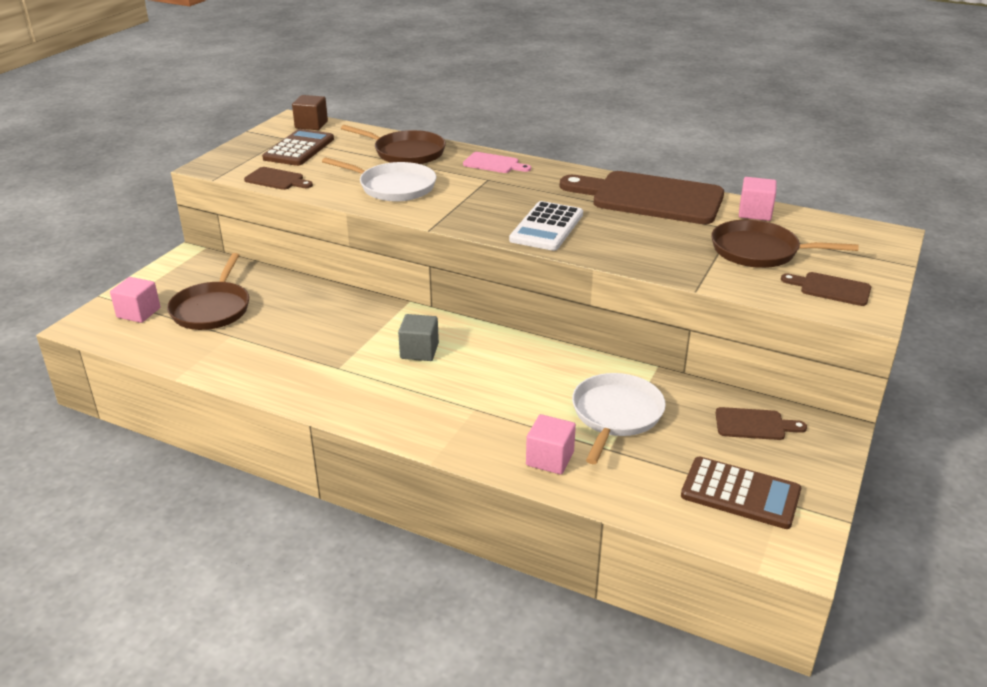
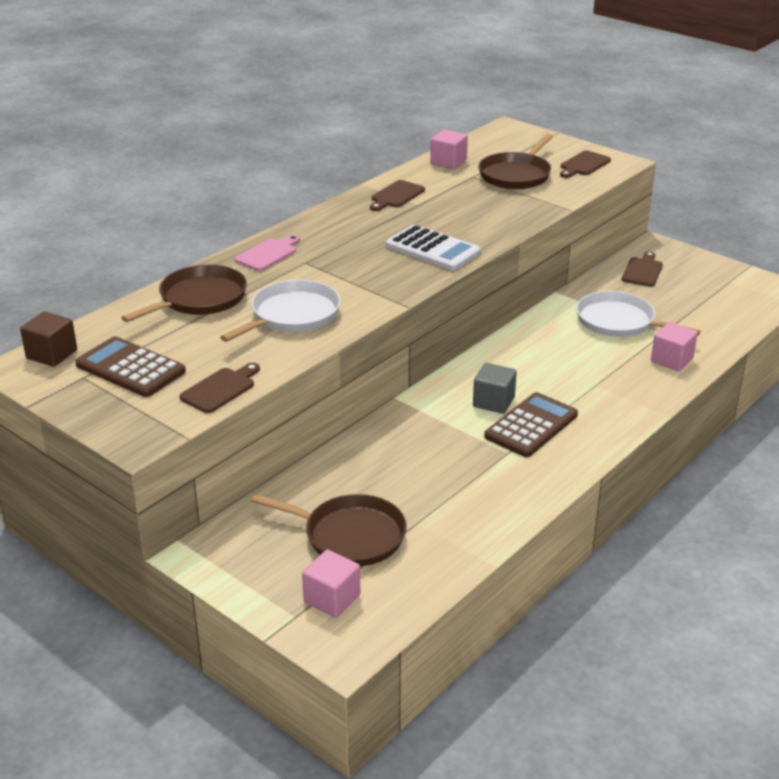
camera: 75 degrees left, 0 degrees up
(650, 198) = (396, 196): brown cutting board -> brown cutting board, size x0.45
(740, 493) = (720, 294): brown calculator -> brown calculator (531, 426)

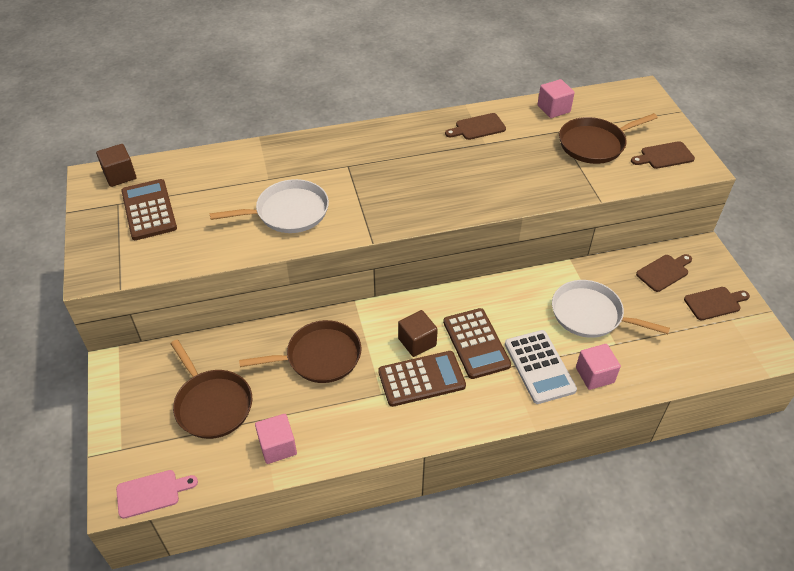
camera: 35 degrees right, 15 degrees up
(199, 299) = (248, 168): brown pan -> brown pan (319, 357)
(220, 389) = (179, 256): brown cutting board -> brown cutting board (714, 303)
(268, 254) = (331, 146): pink cutting board -> pink cutting board (152, 493)
(332, 599) = (153, 449): pink cube -> pink cube (277, 446)
(432, 249) = (448, 194): white calculator -> white calculator (539, 367)
(493, 402) = (417, 342): grey cube -> brown cube
(548, 381) = (476, 343): none -> brown calculator
(619, 322) = (590, 314): white pan -> white pan turned 45 degrees counterclockwise

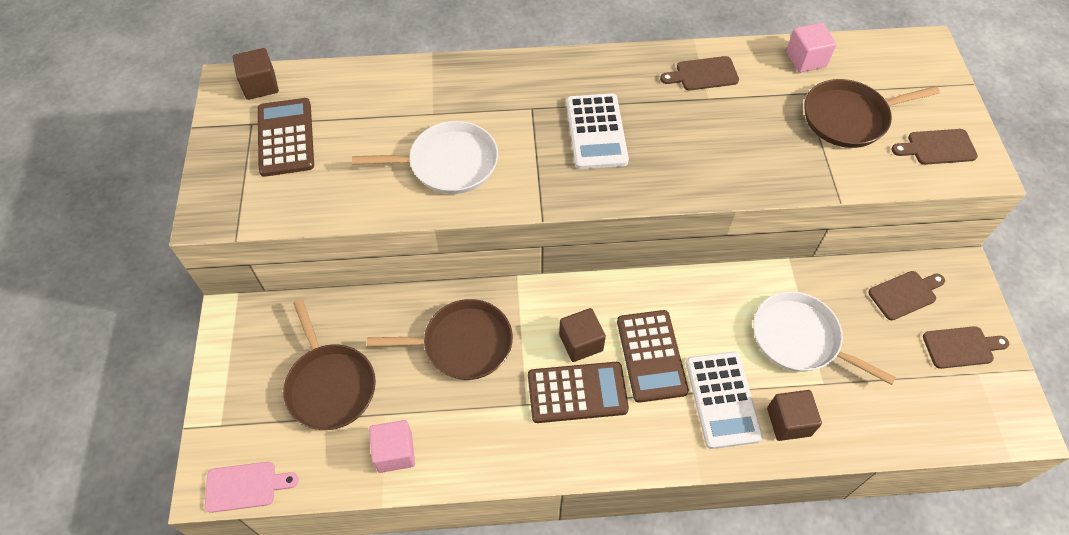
camera: 10 degrees right, 10 degrees up
(402, 176) = (596, 132): none -> white calculator
(594, 375) = (788, 422): pink cube -> brown cube

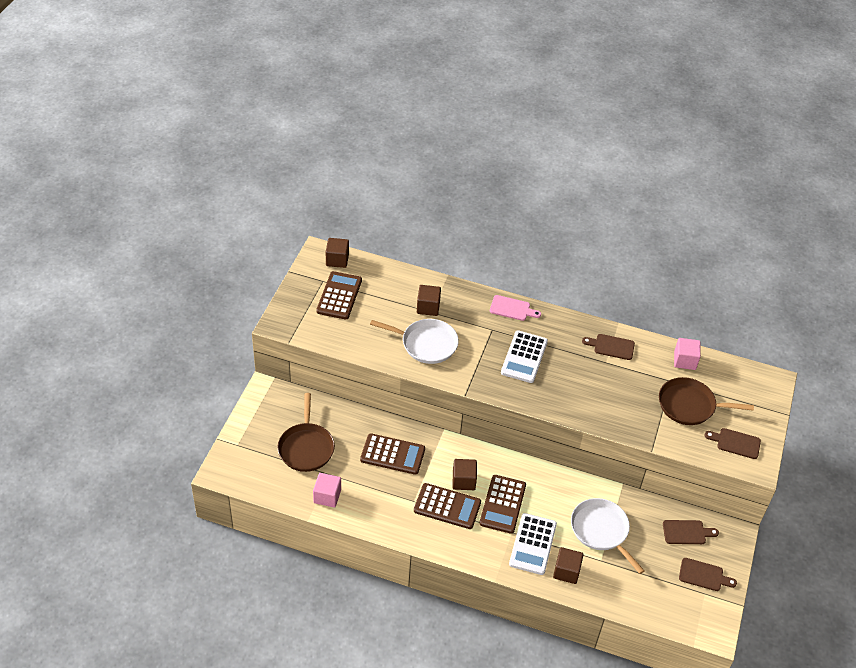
camera: 20 degrees right, 10 degrees down
(245, 486) = (238, 481): pink cutting board -> pink cutting board (512, 309)
(425, 108) = (428, 307): none -> brown cube
(462, 344) = (392, 454): brown pan -> brown calculator

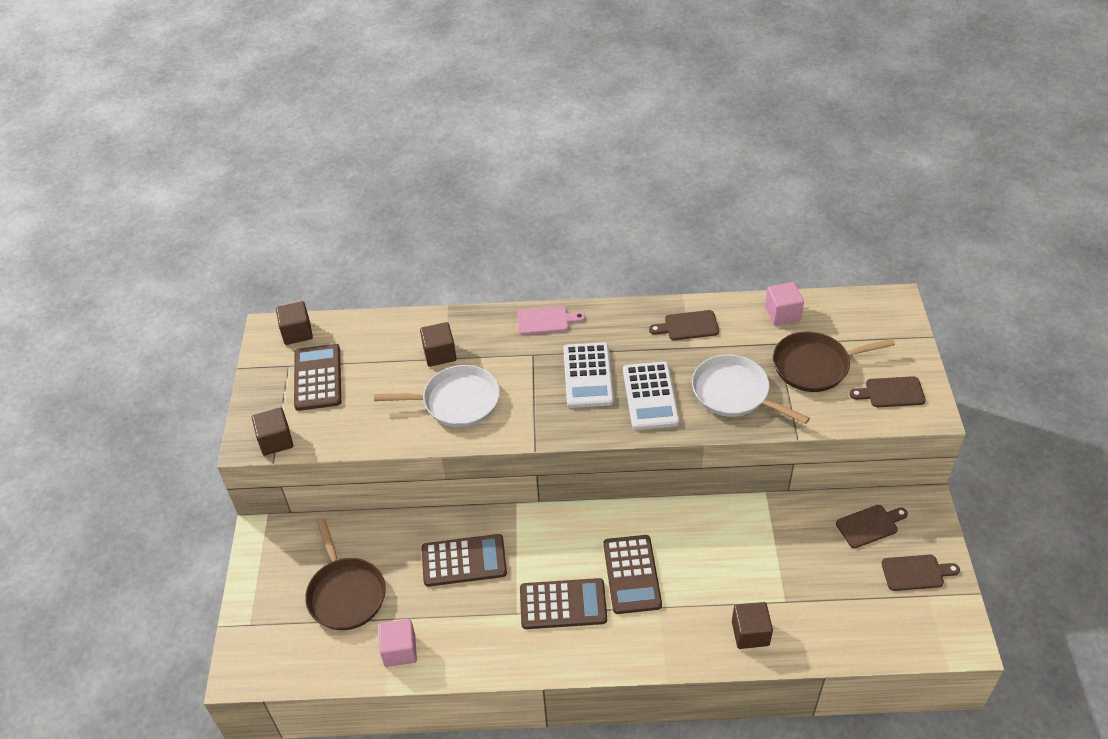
camera: 15 degrees left, 0 degrees up
(463, 481) = (569, 562): brown cube -> brown cube (276, 441)
(532, 544) = (692, 613): white calculator -> white calculator (650, 396)
(601, 531) = (768, 562): white pan -> white pan (734, 393)

